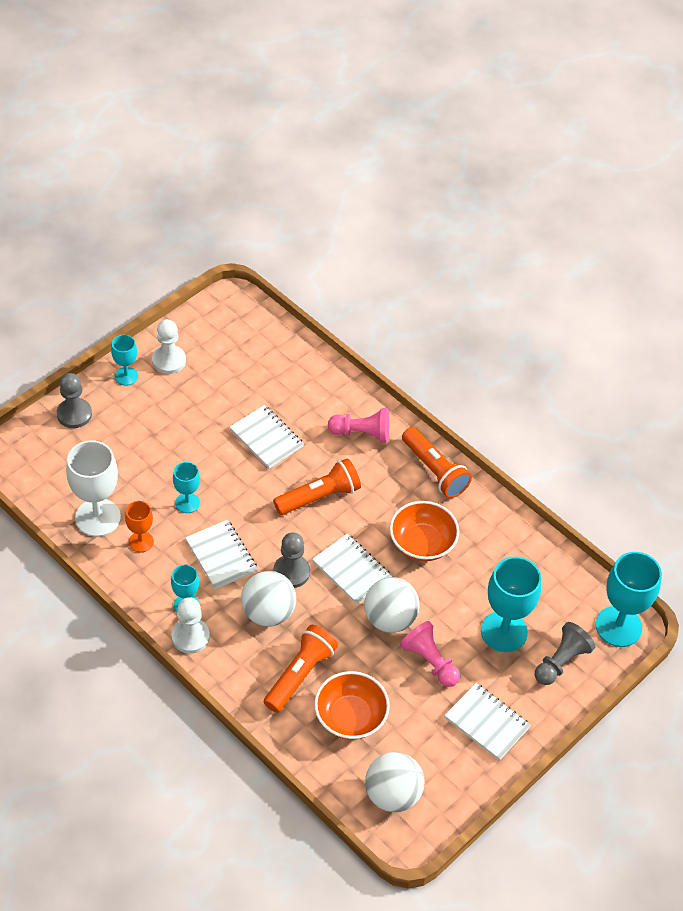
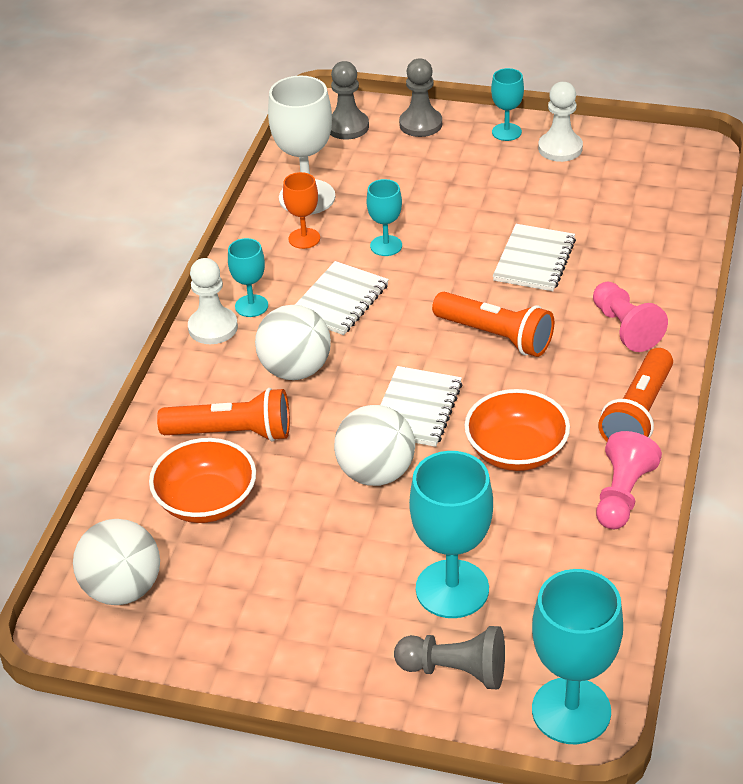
camera: 65 degrees right, 10 degrees down
(291, 572) = (367, 362): grey pawn -> grey pawn (347, 127)
(430, 661) = (344, 537): pink pawn -> pink pawn (622, 495)
(487, 723) = (295, 634): white notebook -> none

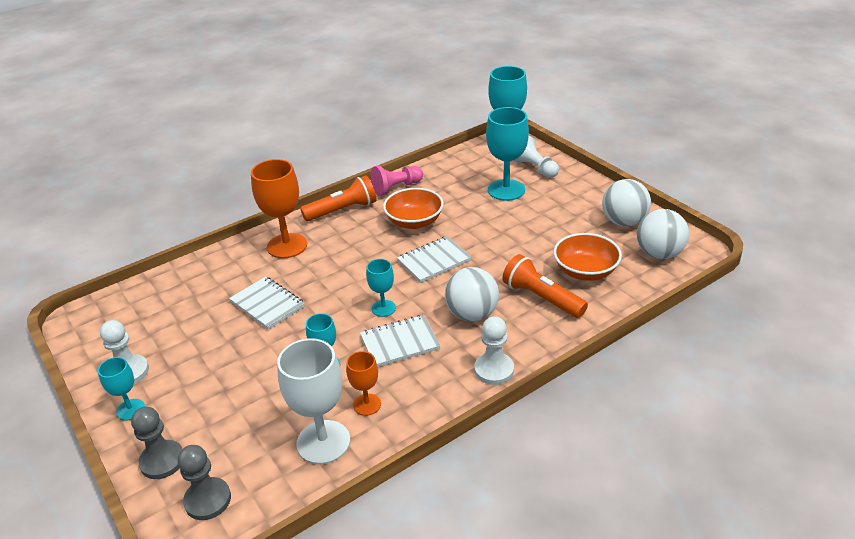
camera: 140 degrees left, 5 degrees down
(251, 306) = (455, 371): turquoise goblet -> turquoise goblet (383, 308)
(376, 473) = (488, 243): white ball -> white ball (623, 222)
(455, 671) = (535, 168): grey pawn -> white pawn
(495, 336) = (348, 275): orange flashlight -> none
(534, 260) = (267, 304): white notebook -> white notebook turned 75 degrees clockwise
(625, 328) = (287, 246): pink pawn -> orange goblet

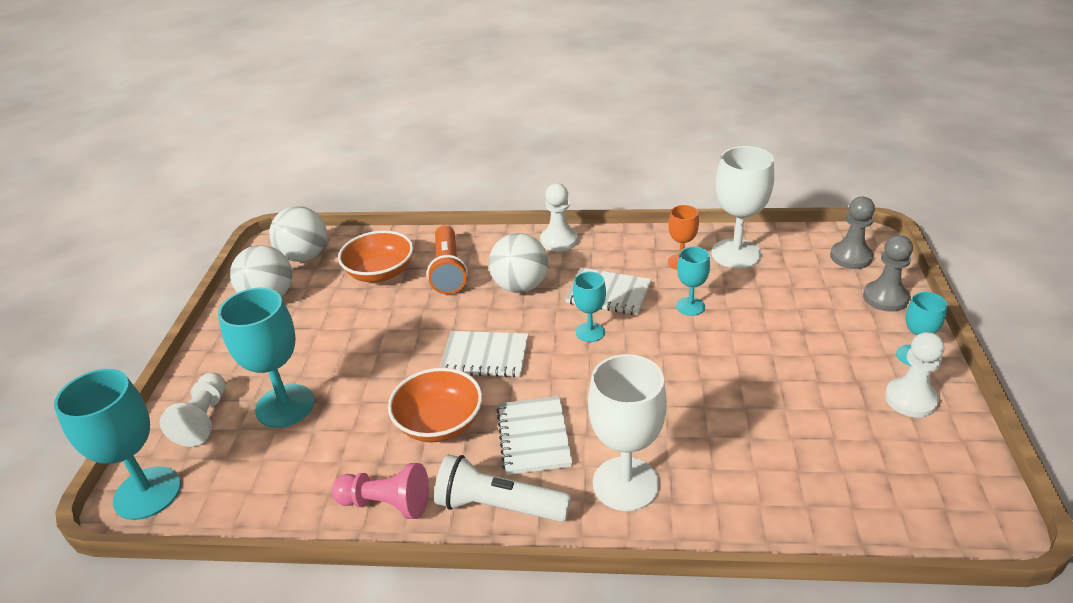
camera: 140 degrees left, 0 degrees up
(267, 304) = (709, 402): white notebook -> white notebook (534, 437)
(287, 246) = (625, 484): orange goblet -> white goblet
(342, 210) = (499, 506): orange flashlight -> white flashlight

